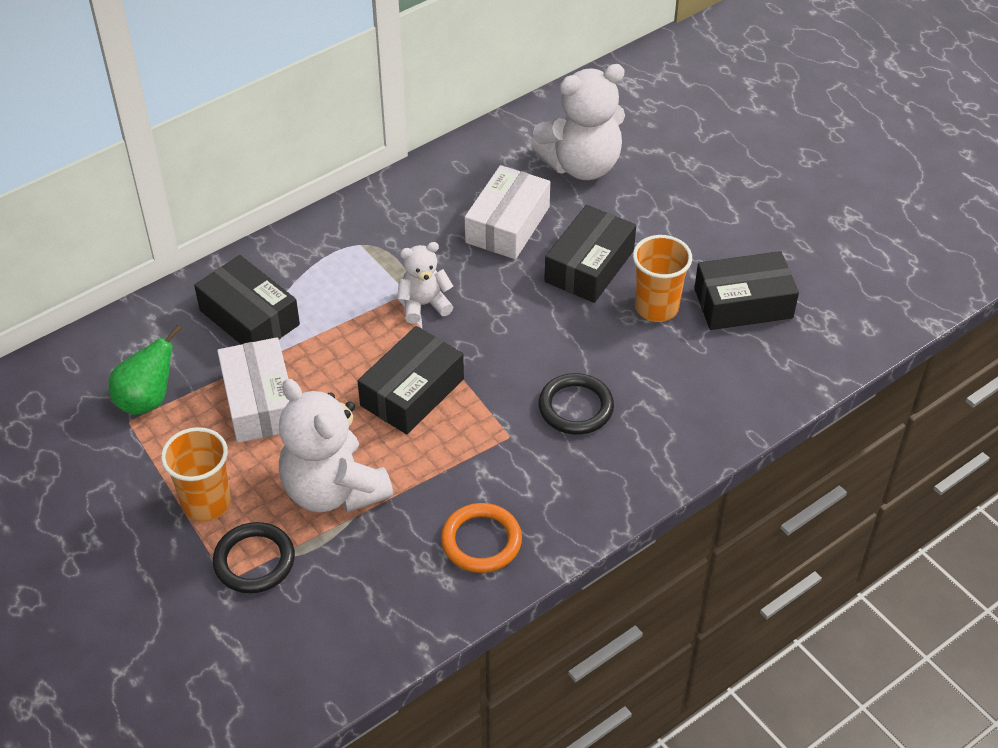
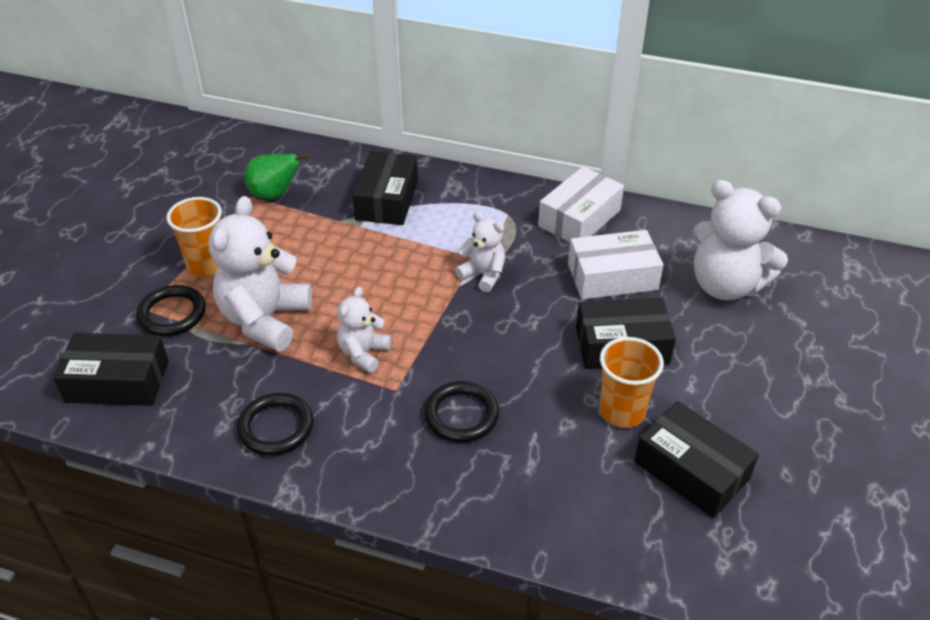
camera: 55 degrees right, 5 degrees down
(260, 402) = (316, 243): white box -> white box (579, 218)
(412, 392) = (392, 312): black box -> black box (117, 382)
(446, 437) = (363, 353): none -> white teddy bear
(481, 541) = (276, 427): orange ring -> black ring

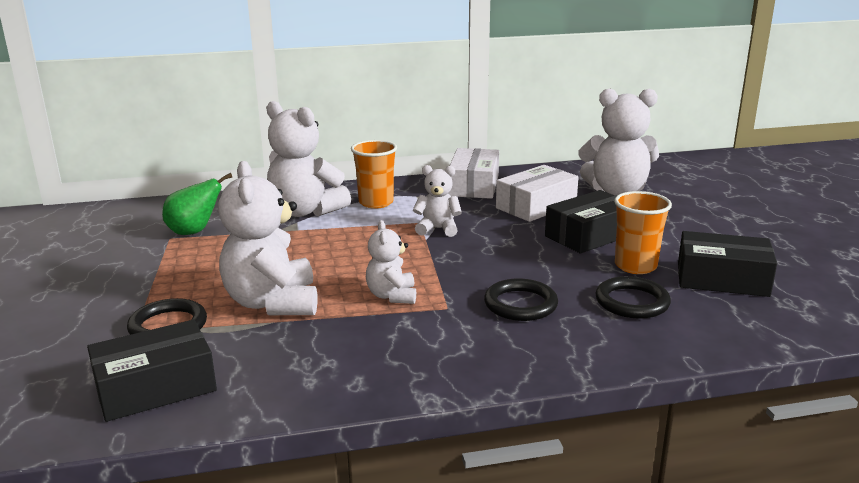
camera: 30 degrees left, 20 degrees down
(207, 265) = (172, 287): orange cup -> orange cup (376, 203)
(276, 427) = (365, 363): black ring -> black ring (632, 302)
(387, 200) = (305, 211): black box -> white teddy bear

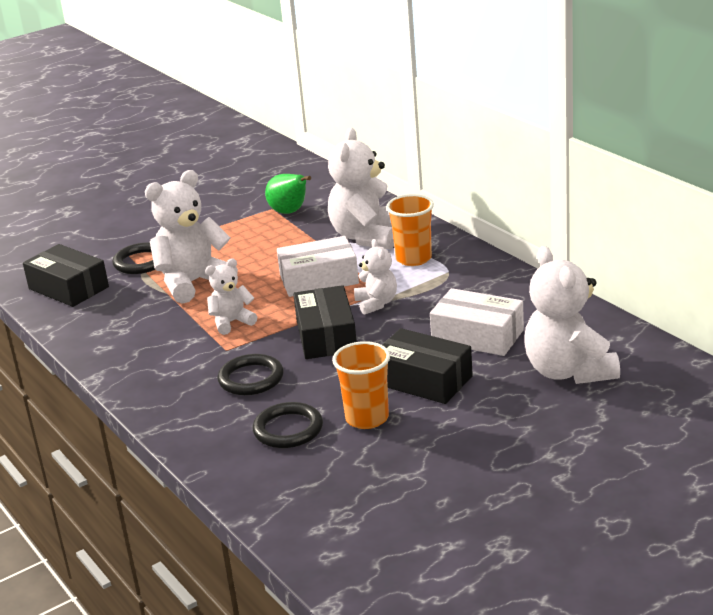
camera: 70 degrees right, 5 degrees up
(474, 185) = (504, 290): white box -> white box (319, 279)
(722, 279) = (370, 470): black box -> black box (326, 336)

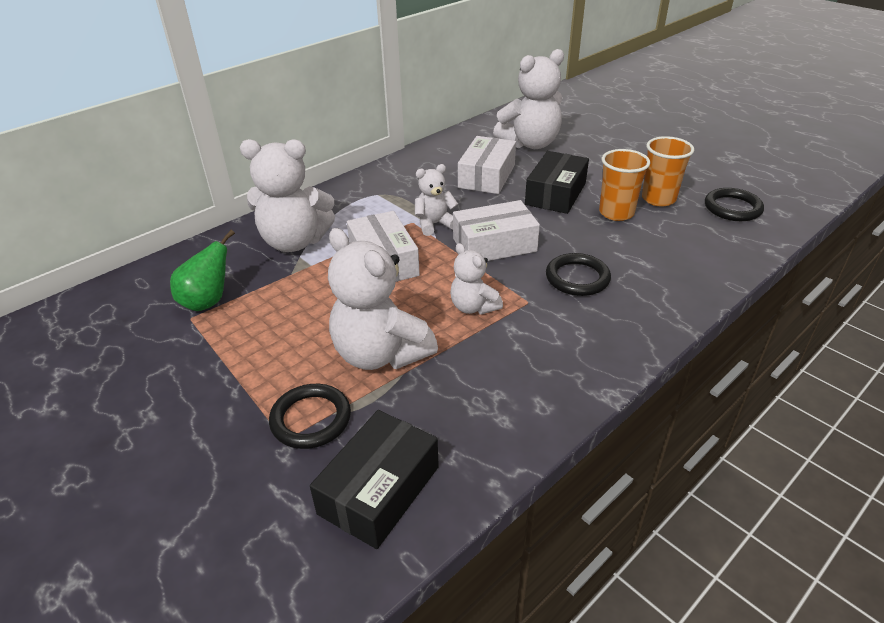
camera: 100 degrees left, 10 degrees up
(288, 429) = (647, 247): black ring -> black ring (732, 208)
(326, 336) = (494, 245): black box -> white box
(413, 259) = (350, 212): orange cup -> orange cup (658, 199)

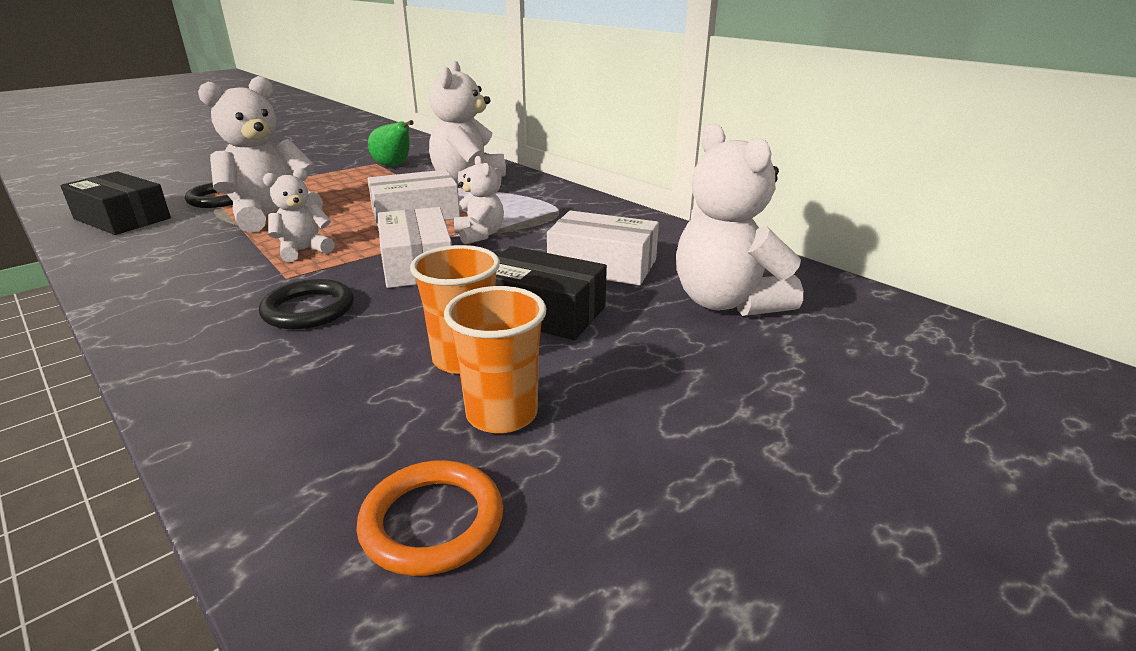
camera: 90 degrees right, 10 degrees down
(732, 208) = (432, 522): black ring -> orange ring

